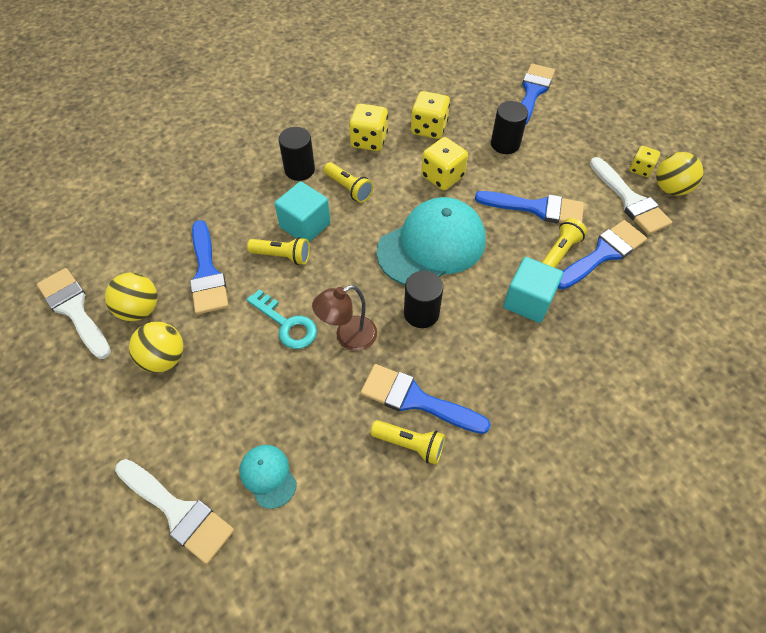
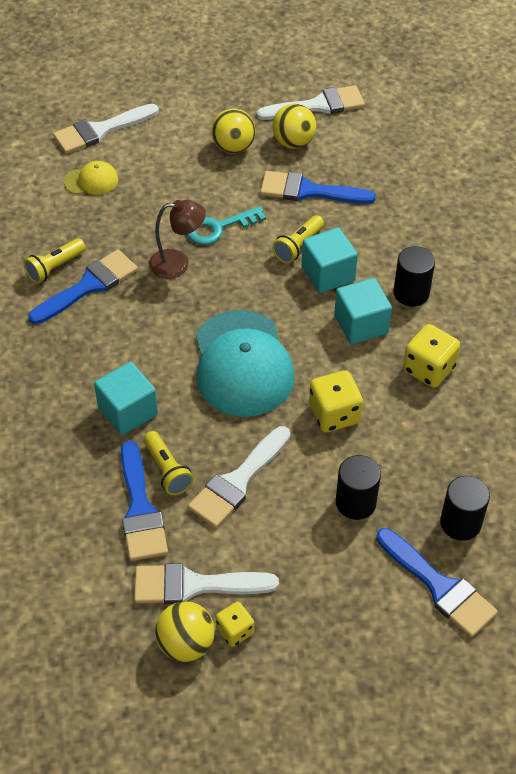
camera: 115 degrees right, 5 degrees down
(268, 476) = (91, 181): turquoise cap -> yellow cap
(348, 188) = (361, 324): yellow flashlight -> turquoise cube
(348, 337) = (178, 263): brown lamp -> brown lamp turned 90 degrees clockwise
(421, 313) = (169, 323): black cylinder -> black cylinder (460, 523)
(429, 128) = (422, 435): yellow dice -> none
(537, 208) = (237, 481): blue brush -> white brush

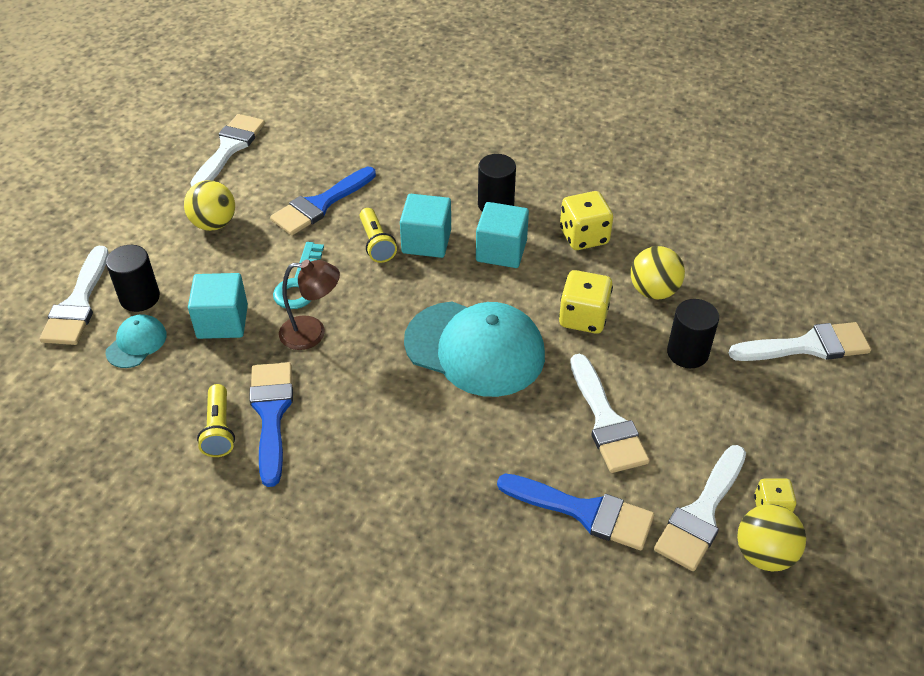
camera: 55 degrees left, 5 degrees down
(91, 181) = (136, 343): yellow cap -> turquoise cap
(128, 411) = (458, 462): turquoise cube -> turquoise cube (222, 321)
(167, 470) = (554, 467): yellow flashlight -> none
(178, 263) = (312, 333): brown lamp -> brown lamp turned 60 degrees clockwise
(293, 142) = (254, 184): yellow ball -> yellow ball (653, 291)
(439, 587) = (808, 346): blue brush -> white brush
(460, 523) = (753, 300): black cylinder -> black cylinder (140, 297)

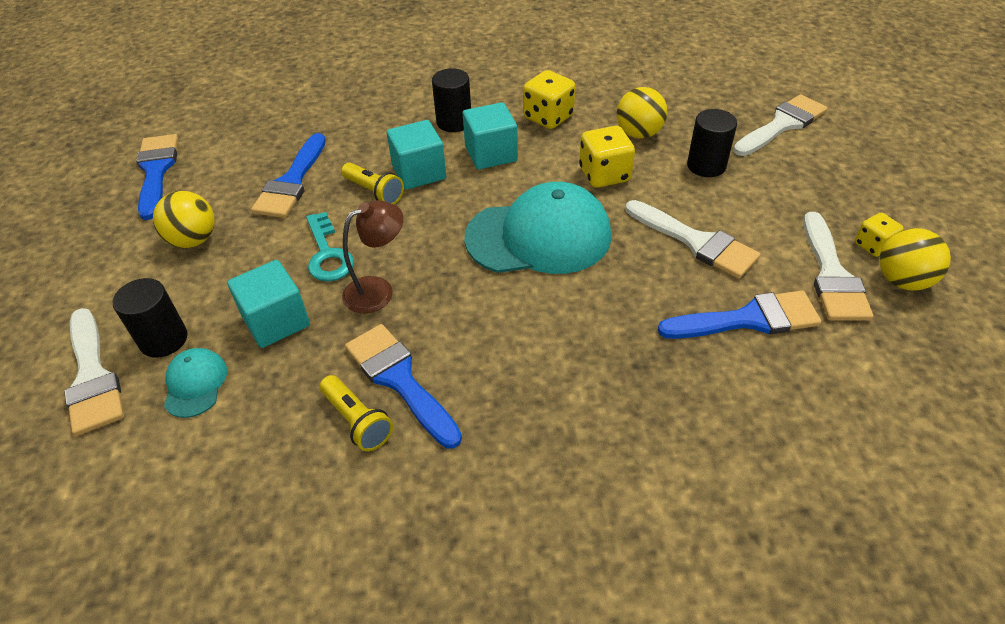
camera: 30 degrees left, 0 degrees up
(229, 148) = (156, 171): white brush -> blue brush

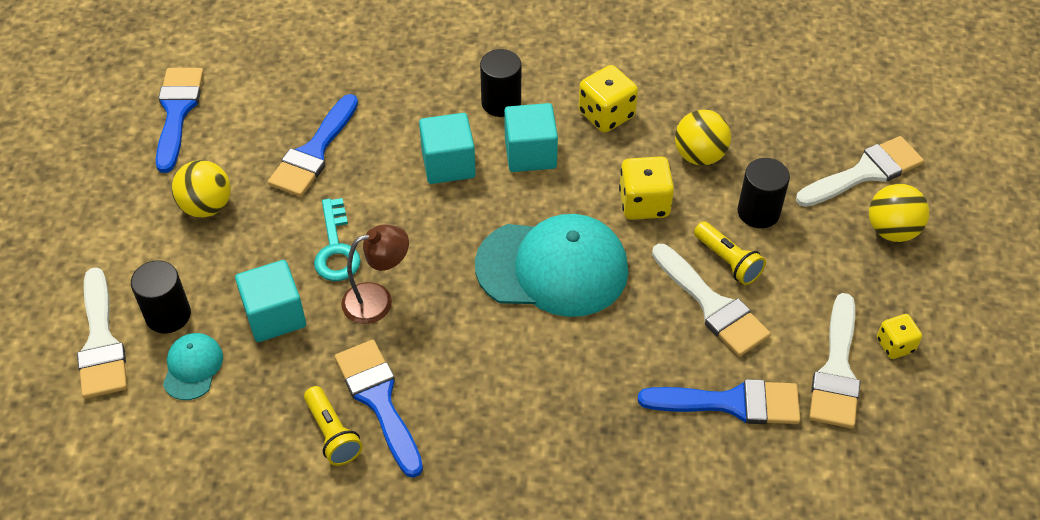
camera: 10 degrees right, 5 degrees up
(374, 192) = (396, 181): yellow flashlight -> yellow flashlight (727, 261)
(902, 281) = (906, 391): yellow ball -> yellow ball (892, 230)

